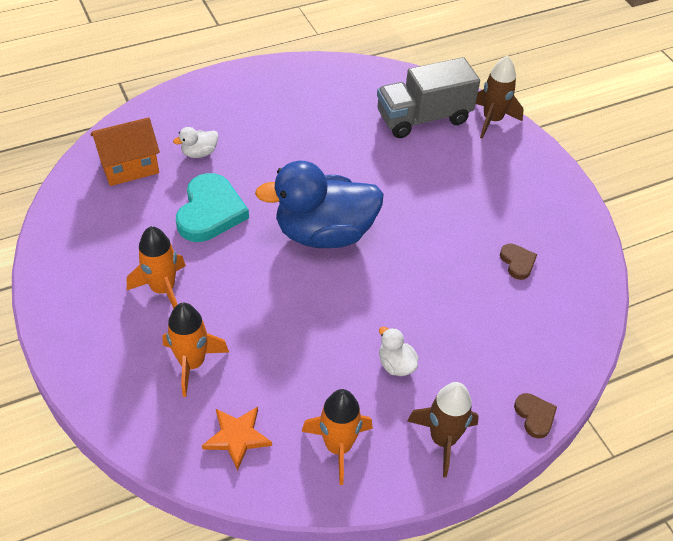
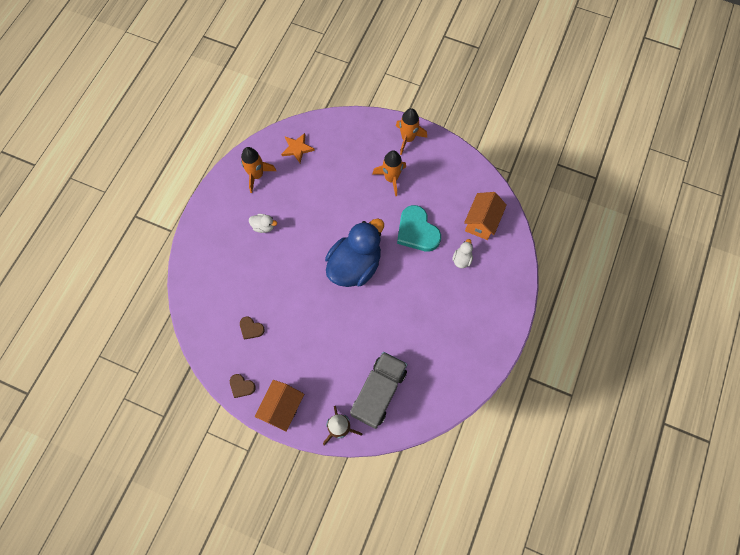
camera: 140 degrees right, 20 degrees up
(192, 363) = (344, 160): orange rocket -> orange rocket (408, 139)
(443, 439) = (219, 210): brown rocket -> none
(535, 416) = (189, 251): brown heart -> brown heart (241, 386)
(541, 172) = (282, 407): none -> orange house

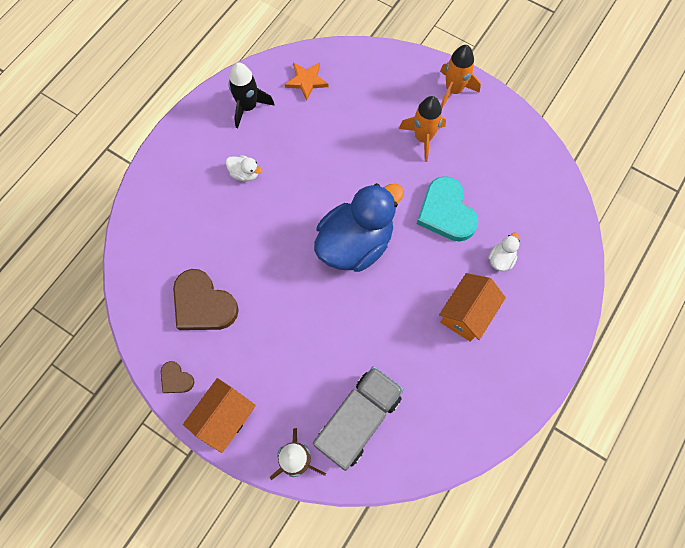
camera: 10 degrees right, 0 degrees up
(251, 328) = (203, 304): brown heart -> brown heart, size x2.03
(257, 175) = (248, 107): orange rocket -> black rocket
(481, 222) = (535, 214): orange house -> orange house (466, 314)

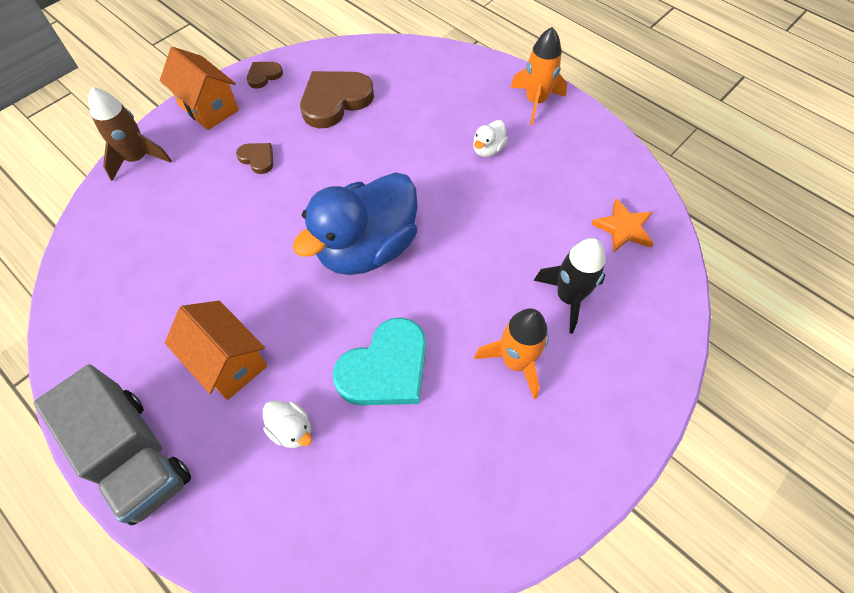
camera: 100 degrees right, 10 degrees down
(248, 107) = (584, 162): black rocket -> black rocket (568, 297)
(281, 352) = (257, 159): none -> brown heart
(355, 243) = (367, 248): blue duck -> blue duck turned 75 degrees clockwise
(358, 420) = (151, 217): grey truck -> grey truck (134, 456)
(446, 212) = (386, 368): turquoise heart -> turquoise heart turned 150 degrees clockwise
(453, 90) = (602, 428): orange rocket -> orange rocket (535, 102)

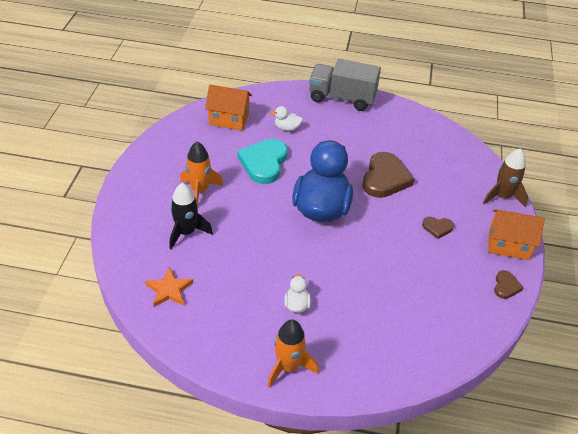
camera: 145 degrees right, 15 degrees down
(228, 362) = (339, 137): orange house -> orange house (229, 119)
(335, 101) = (436, 291): brown heart -> brown heart (385, 178)

